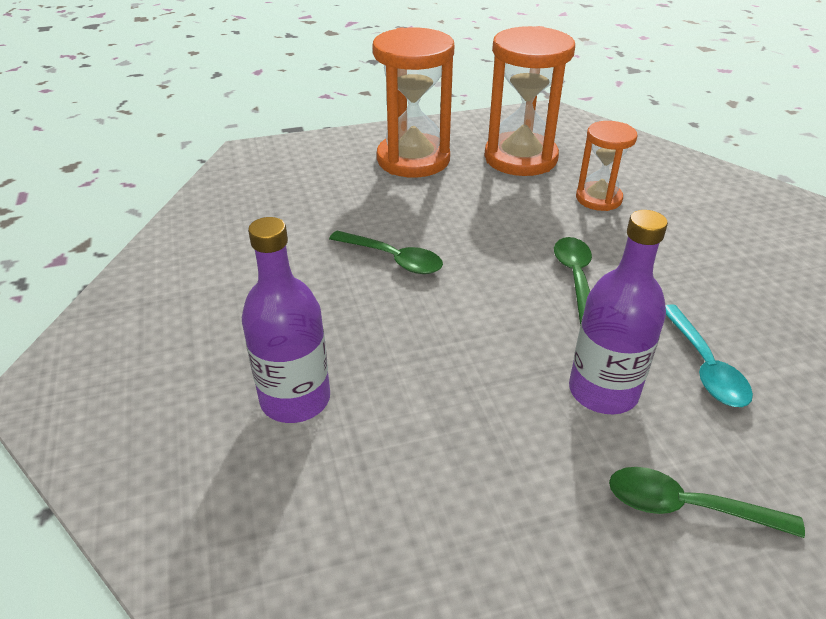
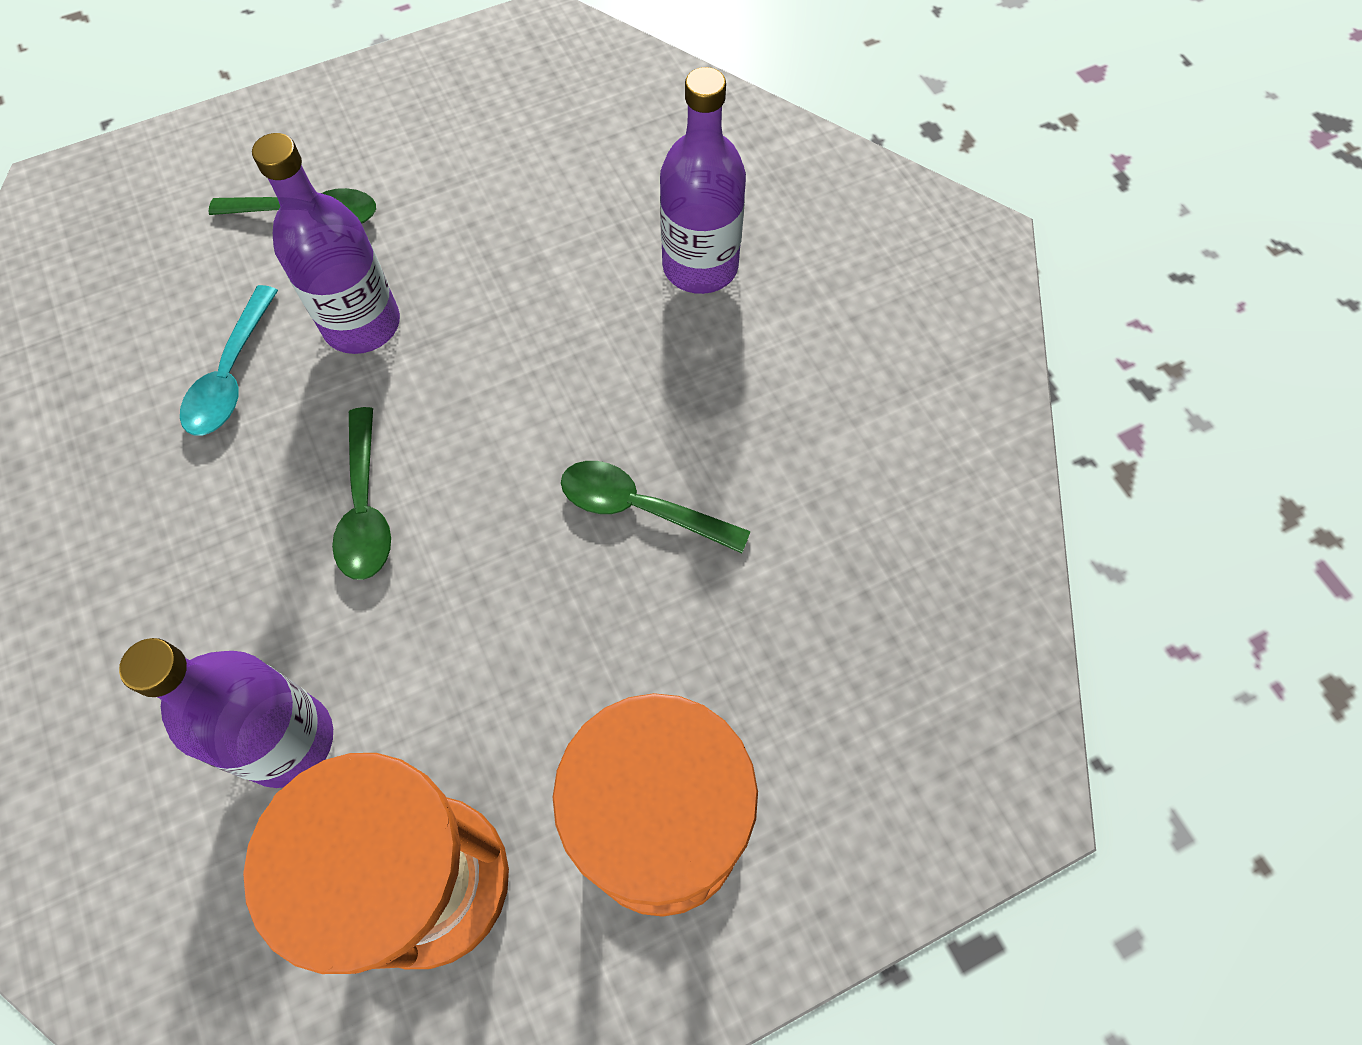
camera: 170 degrees right, 25 degrees up
(598, 199) = (288, 740): orange hourglass -> purple bottle
(705, 366) = (231, 376): turquoise spoon -> turquoise spoon turned 150 degrees counterclockwise

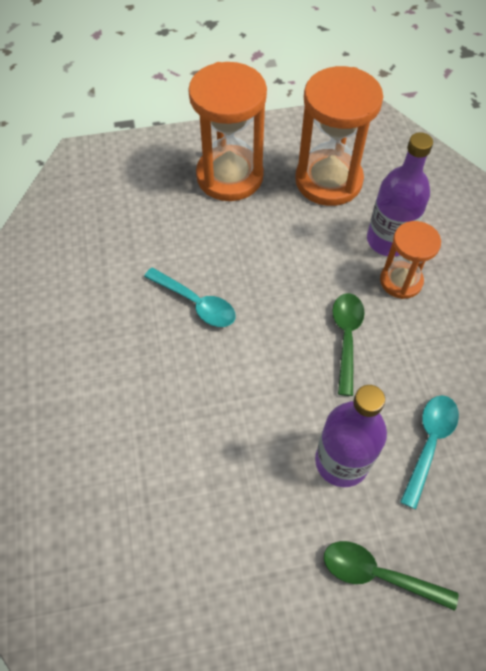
camera: 165 degrees left, 5 degrees down
(264, 647) = (401, 281): none -> orange hourglass
(640, 508) = (196, 303): green spoon -> turquoise spoon
(700, 266) = (103, 449): purple bottle -> none

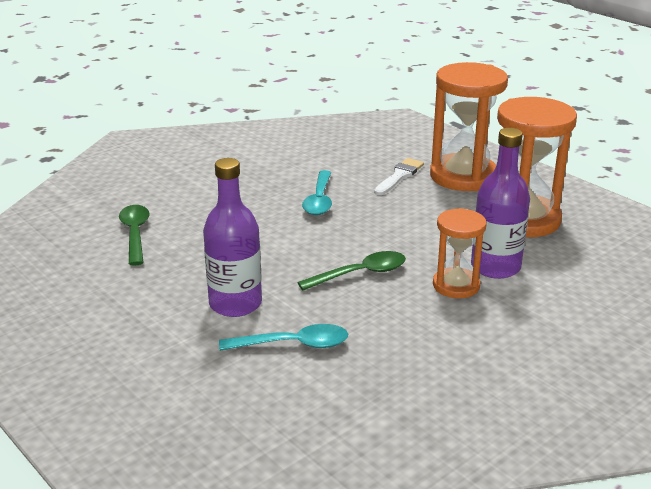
camera: 60 degrees right, 30 degrees down
(195, 219) = (399, 176): none -> white brush
(378, 574) = (145, 348): green spoon -> green spoon (135, 234)

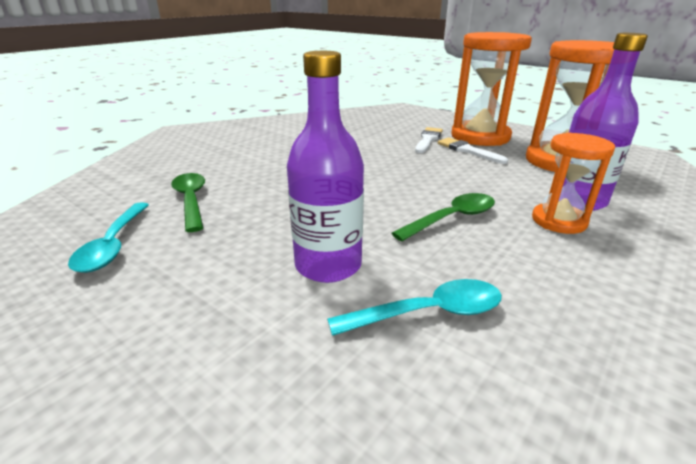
camera: 10 degrees left, 0 degrees up
(319, 200) = (369, 160): turquoise spoon -> turquoise spoon (113, 245)
(433, 196) = (468, 150): none -> white brush

